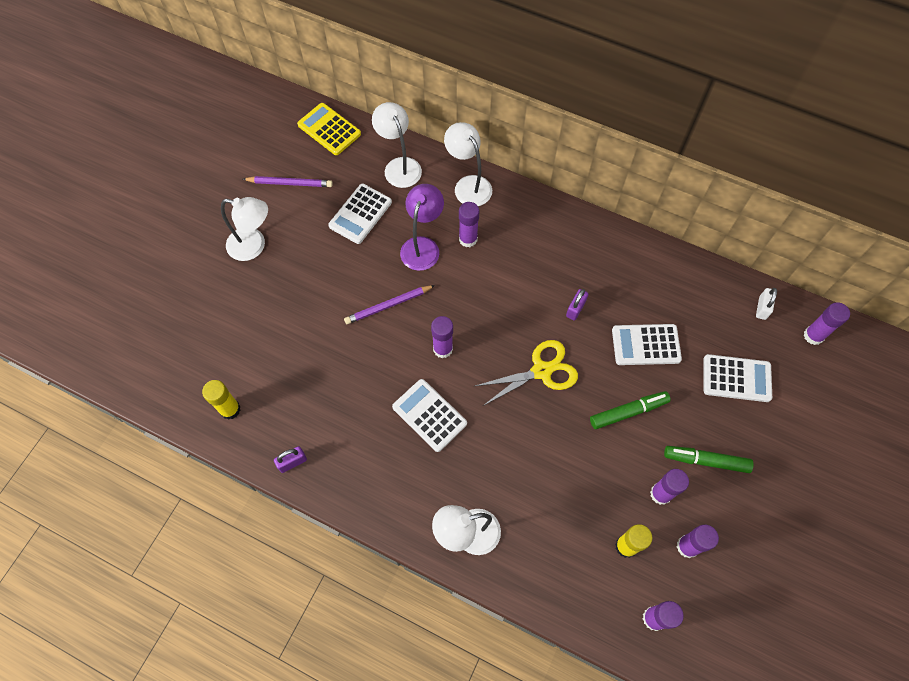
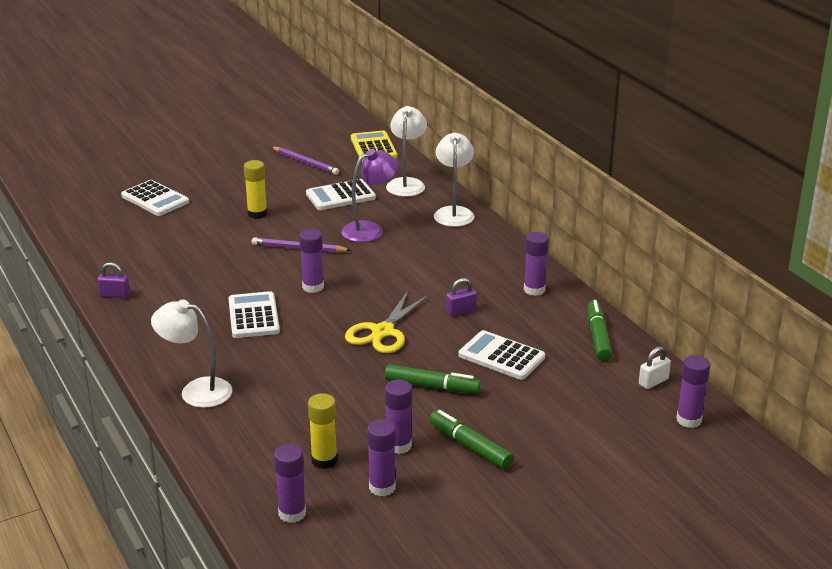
camera: 35 degrees right, 35 degrees down
(230, 409) = (107, 251): yellow glue stick -> yellow glue stick (257, 214)
(254, 246) = (235, 182): white lamp -> none
(468, 239) = (414, 239): purple glue stick -> purple glue stick (534, 290)
(541, 371) = (383, 332): yellow scissors -> yellow scissors turned 105 degrees clockwise
(690, 279) = (598, 337): none -> green marker
(736, 378) = (568, 412): white calculator -> white calculator (155, 199)

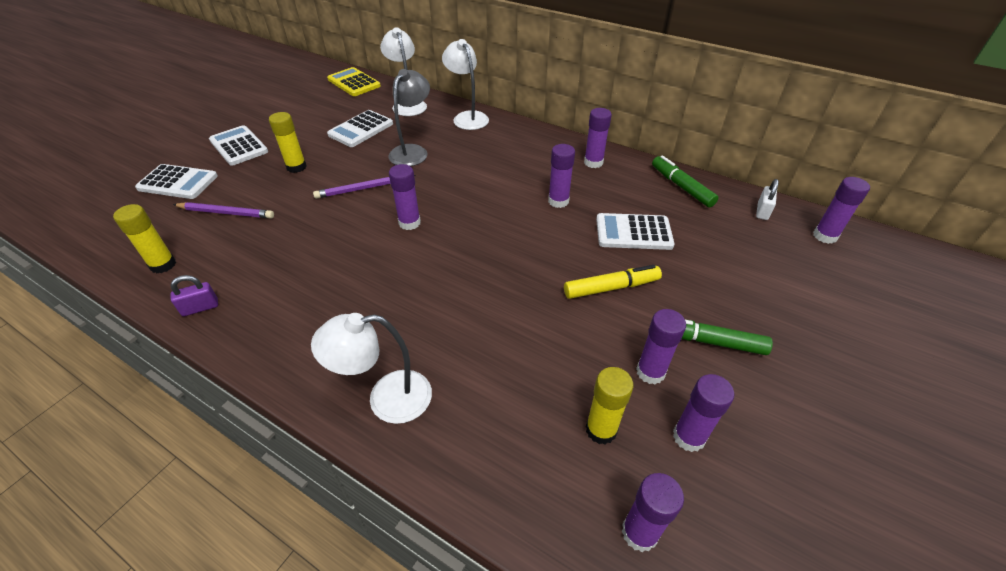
camera: 30 degrees left, 15 degrees up
(107, 258) = (163, 265): none -> yellow glue stick
(253, 316) = (377, 276): white calculator -> white calculator (239, 146)
(305, 162) = (305, 109): purple pencil -> purple pencil (226, 213)
(370, 229) = (412, 151): purple lamp -> grey lamp
(383, 332) = (514, 246): yellow scissors -> none
(432, 387) = (611, 288): green marker -> yellow marker
(461, 311) = (558, 201): purple padlock -> purple glue stick

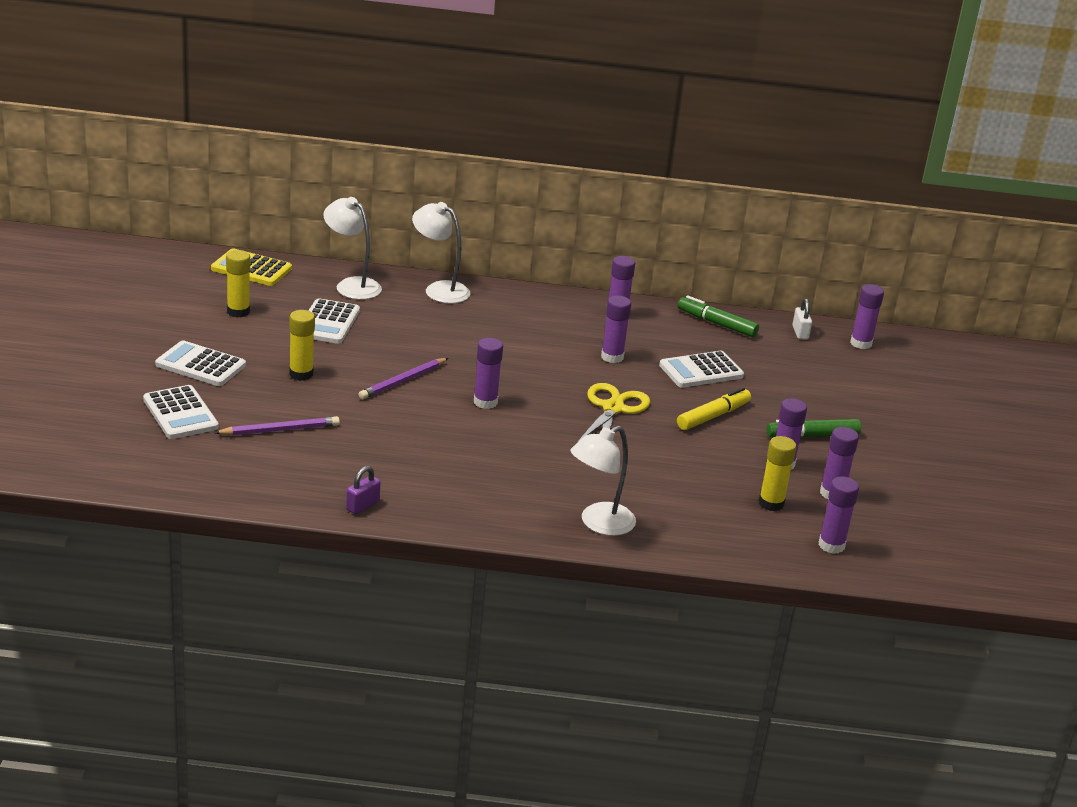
camera: 30 degrees left, 15 degrees down
(163, 265) = (276, 484): yellow glue stick -> yellow glue stick (238, 312)
(178, 182) = (180, 413): white calculator -> white calculator turned 75 degrees clockwise
(412, 151) = (415, 336): grey lamp -> none
(517, 255) = (613, 408): none -> yellow scissors

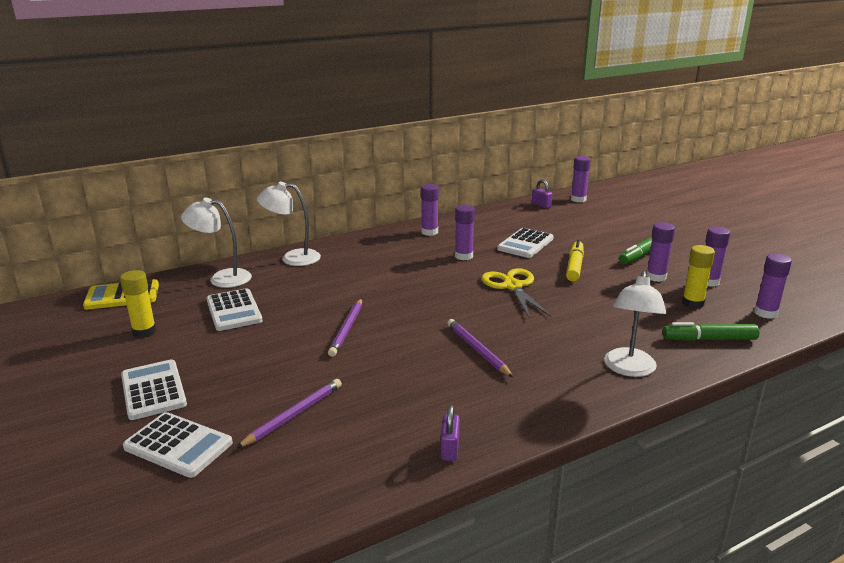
camera: 30 degrees left, 5 degrees down
(200, 365) = (153, 390): white calculator -> white calculator turned 75 degrees clockwise
(301, 374) = (257, 359): yellow glue stick -> none
(485, 402) = (427, 318): purple glue stick -> none
(490, 448) = (477, 350): none -> purple pencil
(716, 323) = (492, 216): green marker -> green marker (709, 339)
(800, 333) = (541, 205): white padlock -> purple padlock

